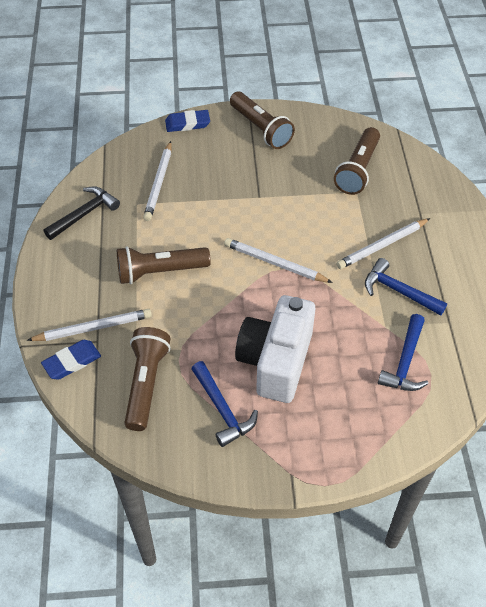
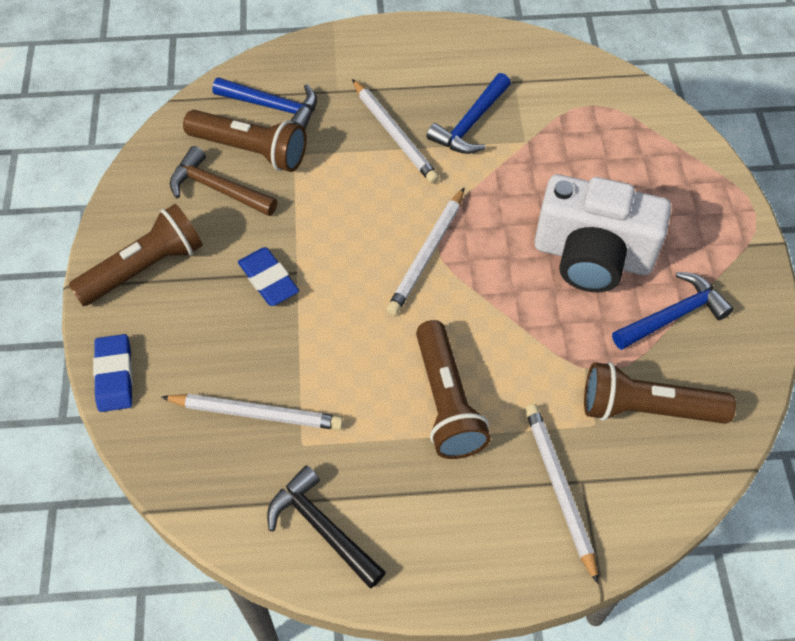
camera: 90 degrees left, 5 degrees up
(72, 362) = (623, 513): blue eraser -> blue eraser (268, 279)
(323, 156) = (218, 189): none -> brown hammer
(405, 361) = (577, 127): blue hammer -> blue hammer (273, 107)

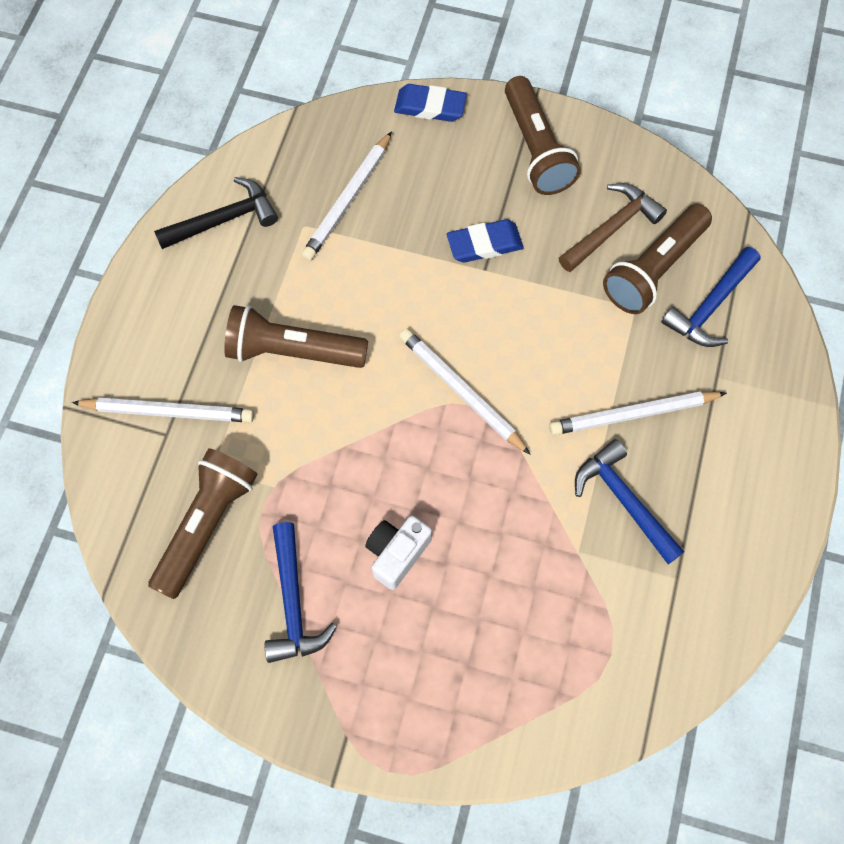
camera: 110 degrees right, 10 degrees up
(592, 256) = (397, 553): white camera -> white camera, size x0.50

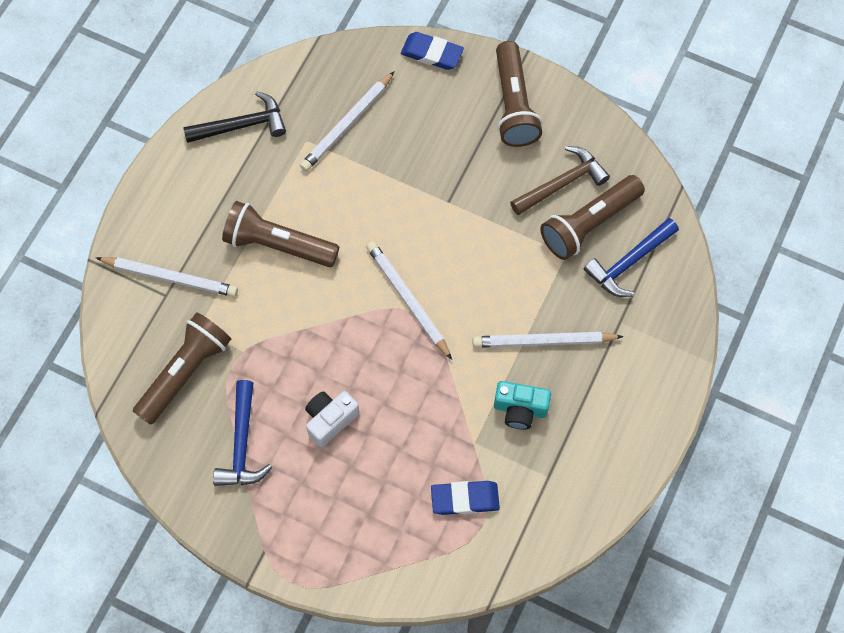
camera: 10 degrees right, 0 degrees up
(484, 244) = (452, 180): blue eraser -> blue eraser (465, 499)
(624, 501) = (520, 409): blue hammer -> turquoise camera

